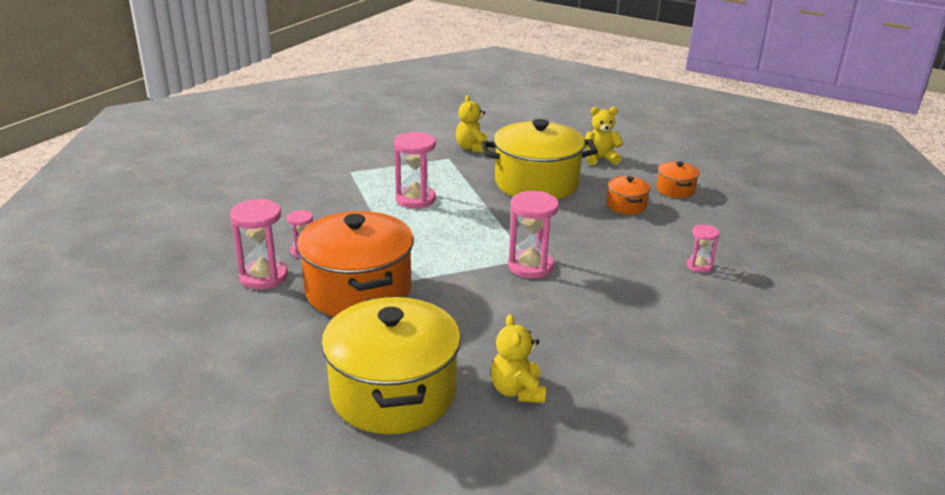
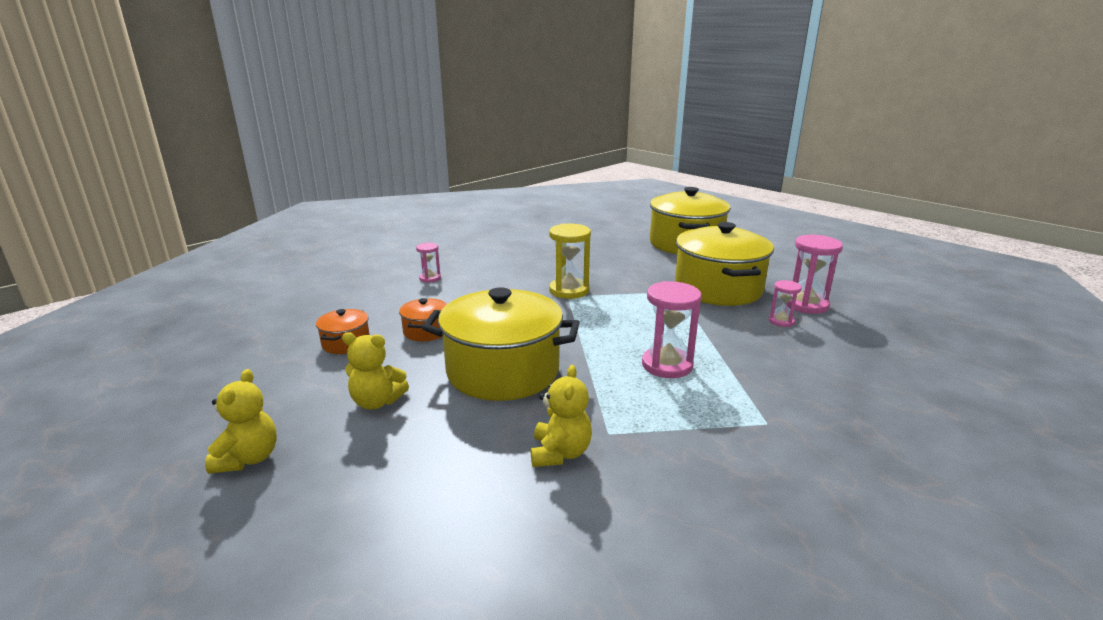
camera: 165 degrees left, 5 degrees down
(358, 290) = (718, 289): orange pot -> yellow pot
(517, 391) = (613, 239): yellow teddy bear -> yellow teddy bear (248, 458)
(530, 266) = (569, 290): pink hourglass -> yellow hourglass

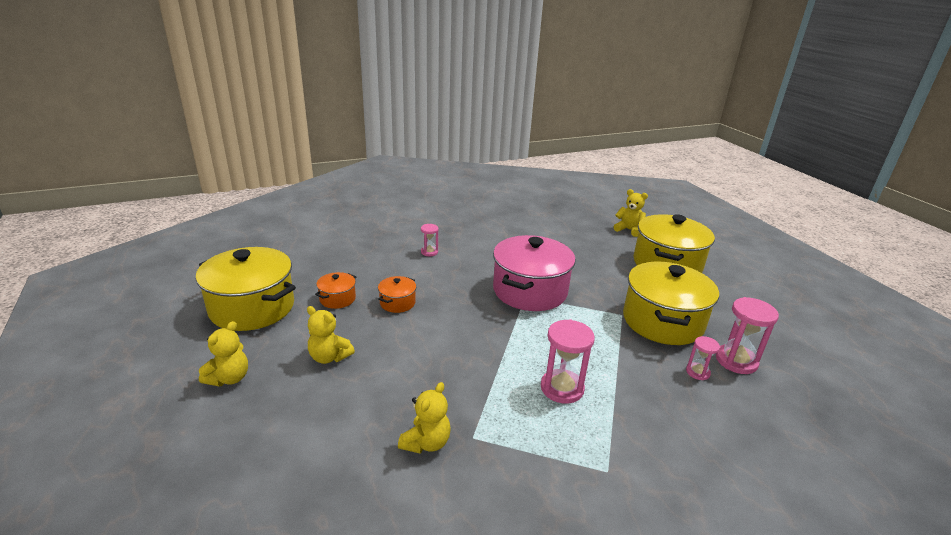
camera: 20 degrees right, 5 degrees up
(503, 371) = (430, 356): yellow pot -> yellow pot (252, 307)
(569, 290) = (530, 291): yellow hourglass -> pink pot
(628, 223) = (628, 230): none -> yellow teddy bear

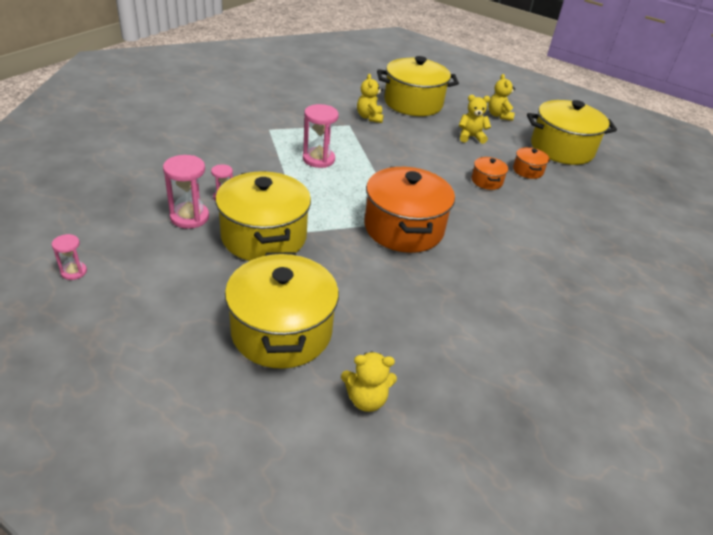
camera: 145 degrees right, 10 degrees up
(316, 452) = (413, 103): none -> yellow pot
(429, 252) = (538, 241): pink hourglass -> pink hourglass (74, 272)
(530, 291) = (404, 228): pink pot -> orange pot

